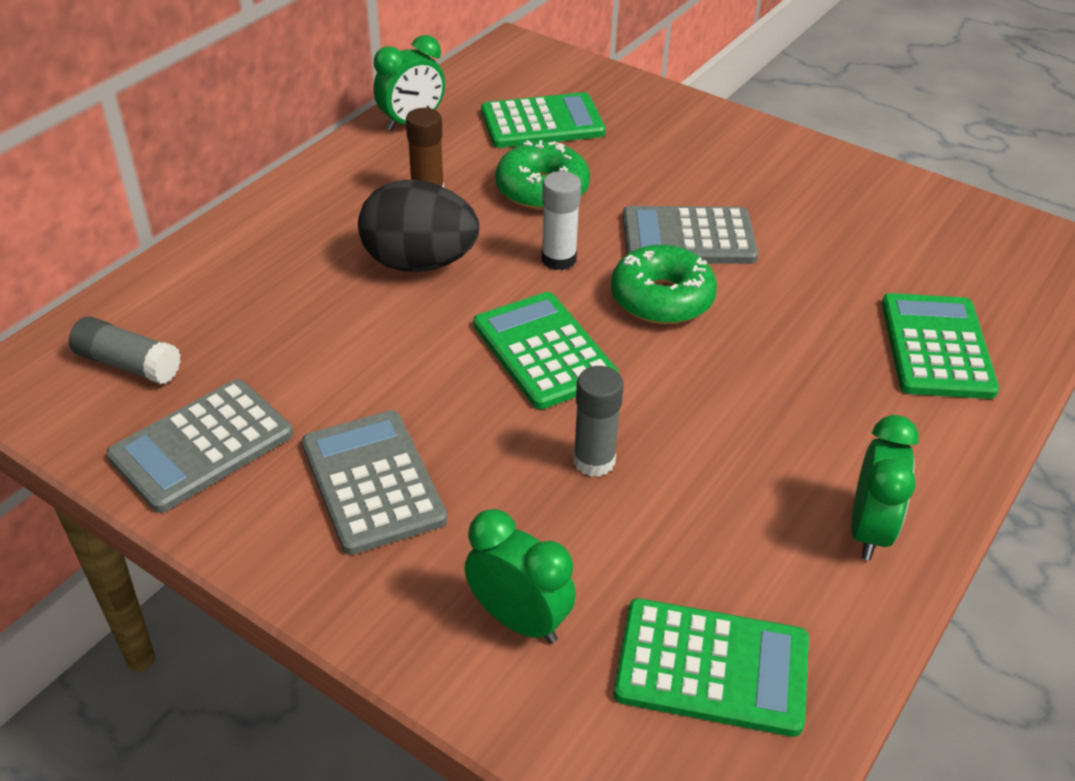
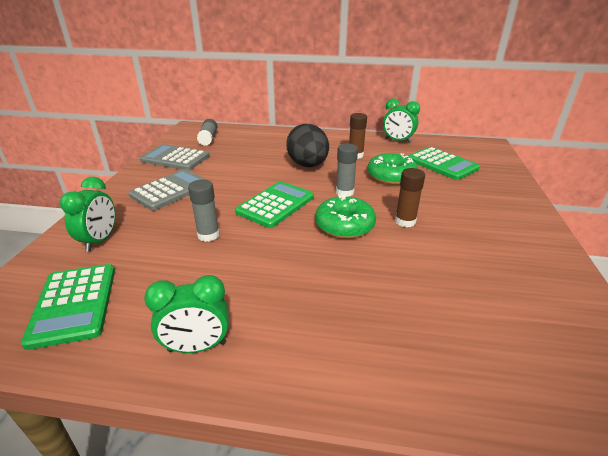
camera: 65 degrees right, 10 degrees down
(558, 259) = (344, 192): white glue stick -> grey glue stick
(688, 237) = (405, 221): grey calculator -> brown glue stick
(936, 347) = (408, 347): green calculator -> none

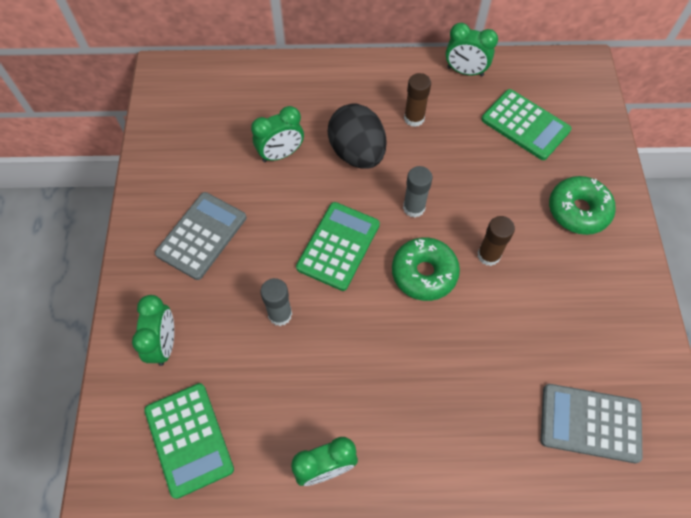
camera: 10 degrees left, 30 degrees up
(175, 158) = (176, 160): grey calculator -> grey calculator (590, 423)
(208, 138) = (201, 100): grey glue stick -> none
(251, 161) = (281, 154): none -> green clock
(391, 176) = (464, 163): green donut -> green donut (578, 210)

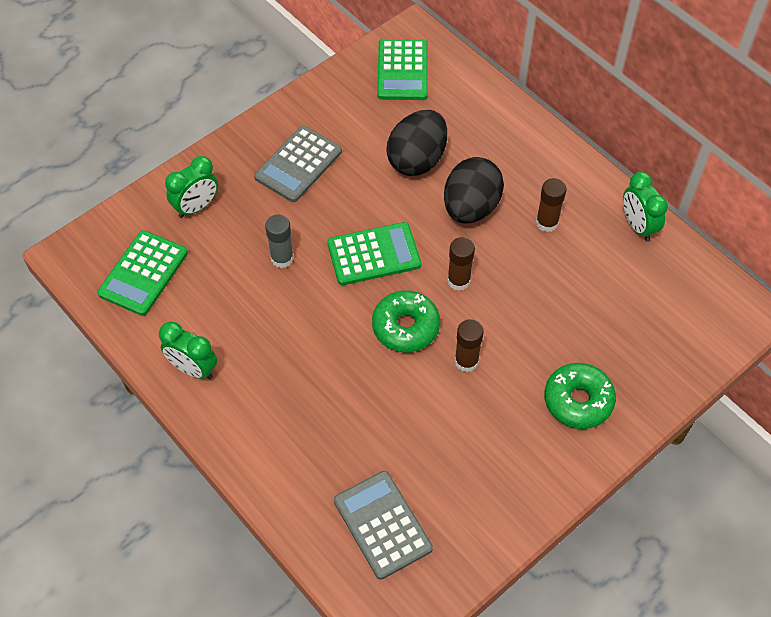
camera: 50 degrees right, 5 degrees down
(202, 236) = (298, 164): grey calculator -> grey calculator turned 135 degrees clockwise
(281, 154) = (417, 160): green clock -> black egg
(414, 208) = (458, 280): grey glue stick -> brown glue stick
(525, 125) = (628, 307): green calculator -> green calculator (402, 70)

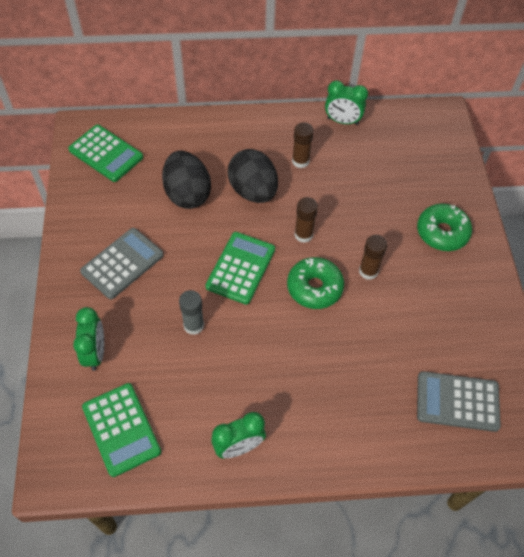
camera: 55 degrees left, 0 degrees up
(298, 164) = (122, 263): grey calculator -> grey calculator turned 120 degrees counterclockwise

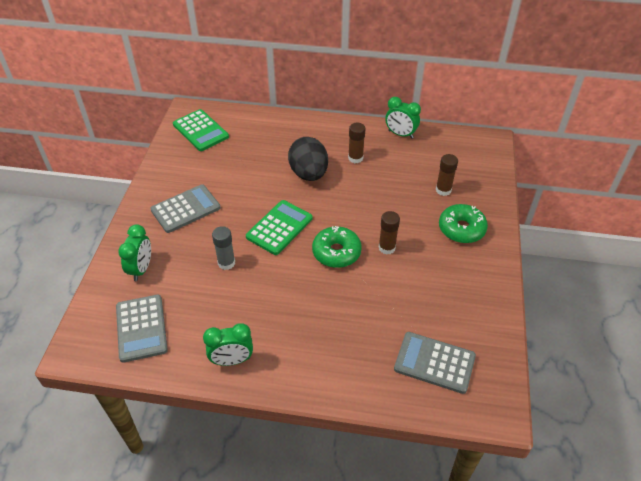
camera: 15 degrees right, 10 degrees down
(121, 429) = (141, 328): green calculator -> grey calculator
(187, 194) = (254, 168): black egg -> none
(303, 234) = (340, 212): brown glue stick -> brown glue stick (443, 190)

